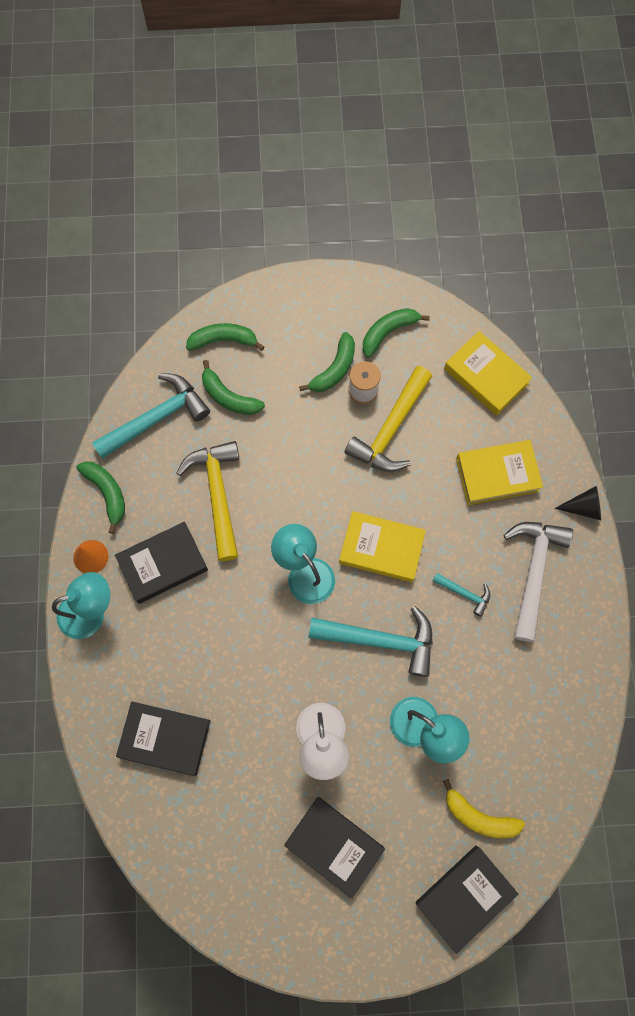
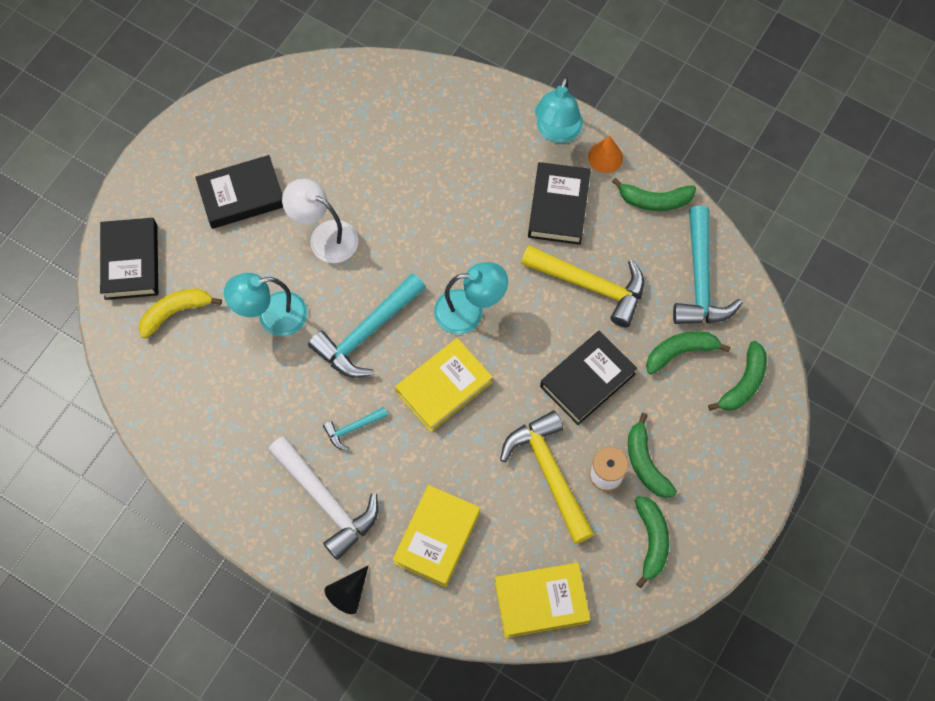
camera: 125 degrees right, 5 degrees down
(165, 738) = (414, 128): black book -> black book (587, 380)

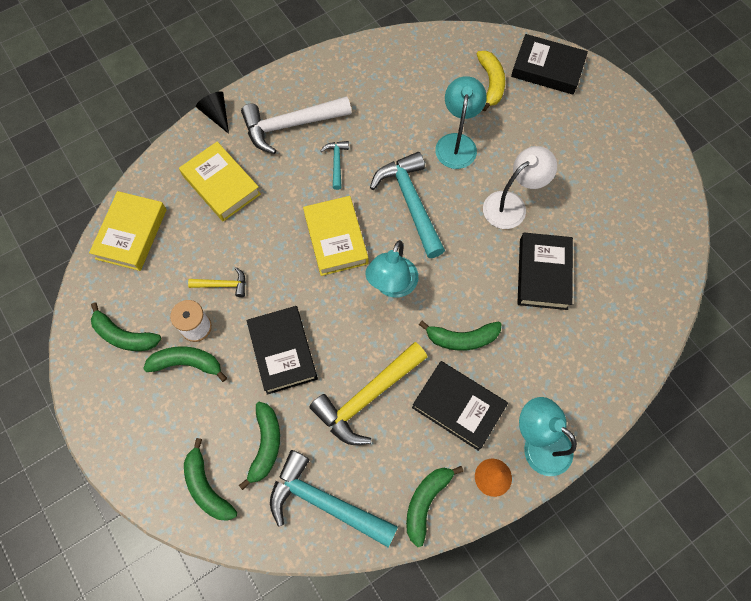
camera: 115 degrees right, 0 degrees up
(242, 195) = (576, 159): black book -> black book (543, 274)
(492, 228) = (462, 338): none -> green banana
(549, 473) = (223, 285): yellow hammer -> yellow hammer, size x0.49

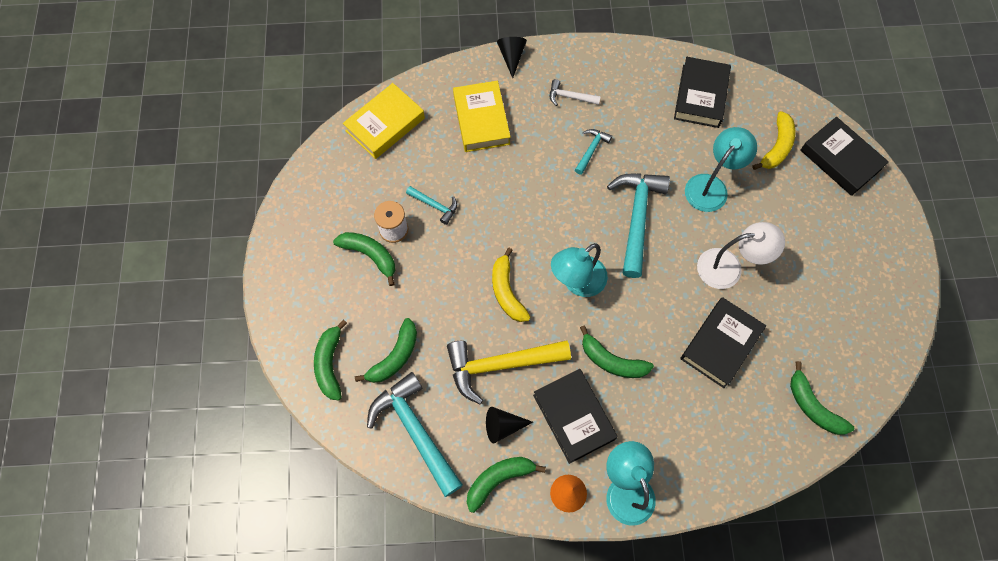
camera: 30 degrees right, 0 degrees up
(124, 336) = (333, 206): green banana -> green banana (813, 406)
(223, 285) = (435, 206): yellow hammer -> turquoise hammer
(283, 352) = (452, 288): black book -> black book (700, 96)
(290, 125) = (570, 97): white hammer -> white hammer, size x0.49
(334, 328) = (507, 291): none -> yellow banana
(335, 238) = (552, 216): yellow book -> none
(401, 451) = (503, 426): none -> black cone

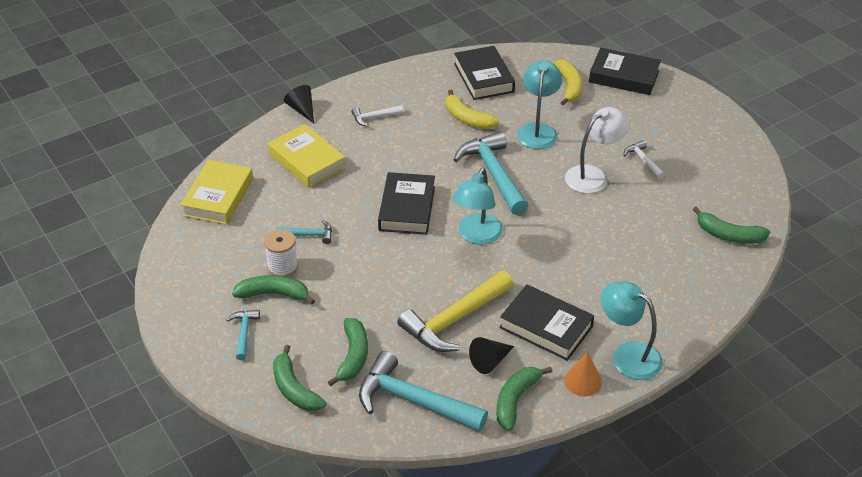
camera: 30 degrees left, 25 degrees down
(507, 291) = (420, 267): yellow banana -> yellow banana (467, 118)
(591, 150) = (420, 145): turquoise hammer -> turquoise hammer (244, 333)
(612, 361) = (547, 275): green banana -> none
(720, 344) = (626, 227): black book -> black book (407, 208)
(789, 274) = (643, 161): none -> white hammer

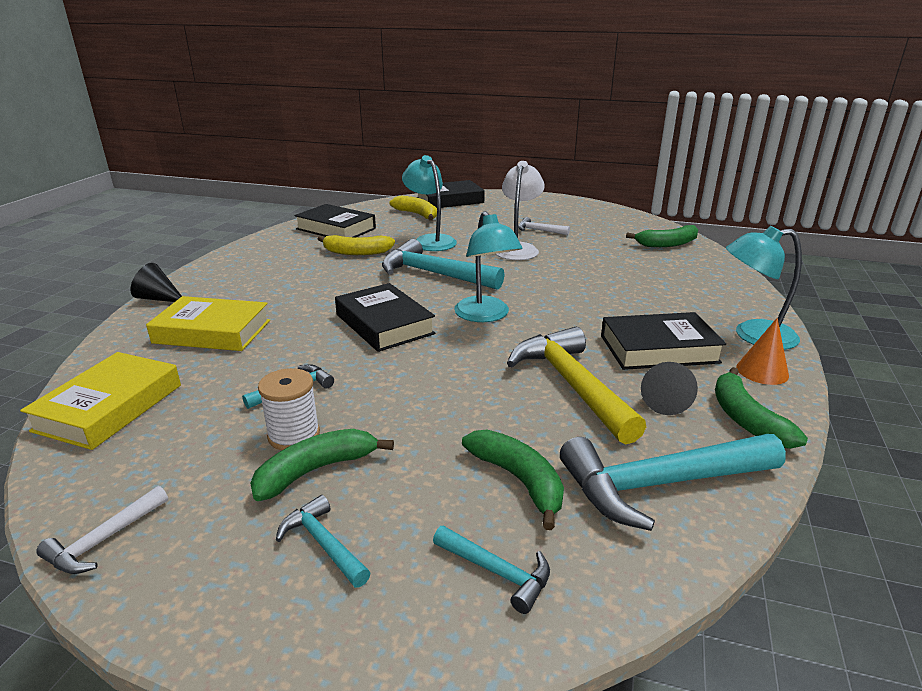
camera: 40 degrees left, 15 degrees down
(218, 197) = (109, 407): yellow book -> yellow book turned 45 degrees clockwise
(294, 389) = (497, 572): green banana -> turquoise hammer
(374, 117) = (257, 278): white hammer -> white hammer (104, 540)
(454, 320) = (572, 385): yellow hammer -> yellow hammer turned 150 degrees clockwise

